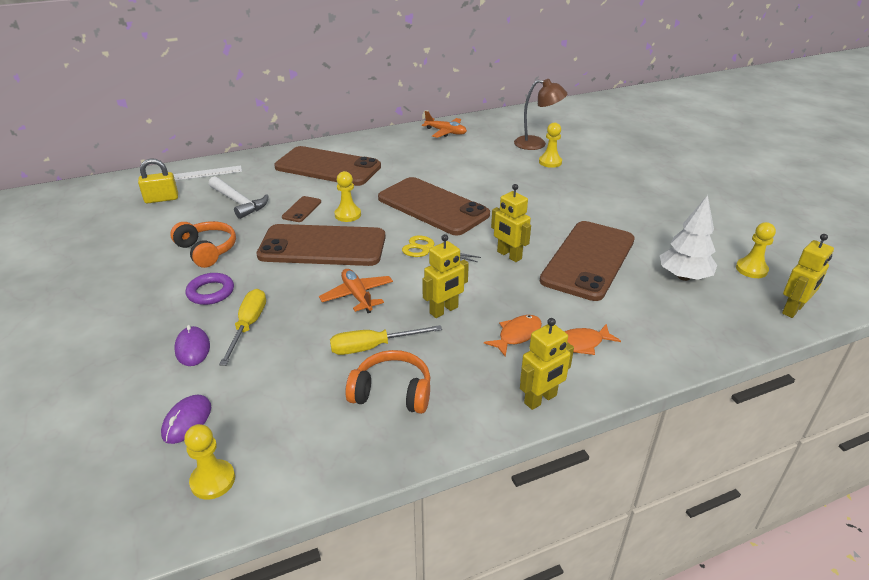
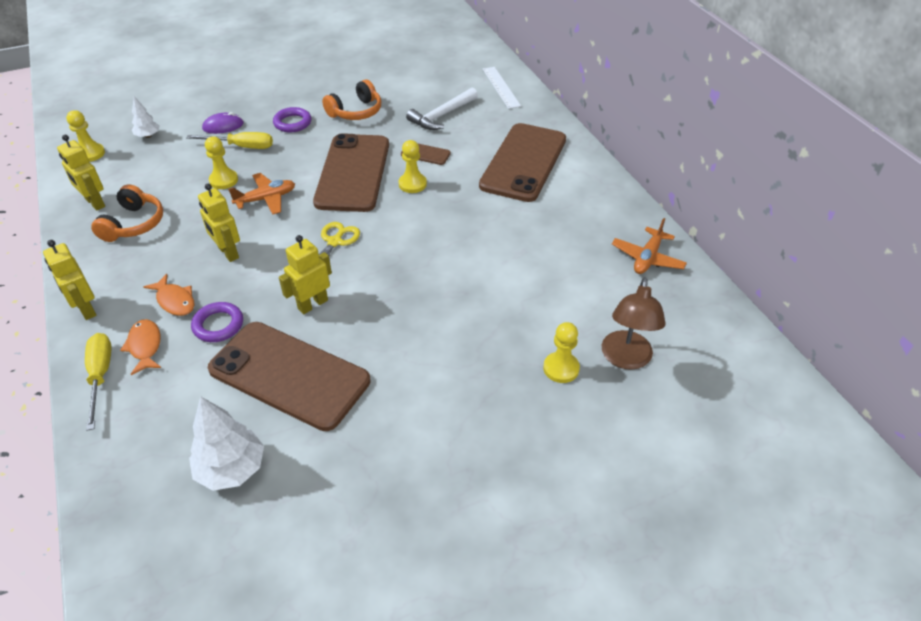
camera: 90 degrees right, 10 degrees up
(161, 199) = (449, 75): yellow padlock -> none
(187, 421) = (148, 136): purple mouse -> white tree
(373, 347) = (192, 211): yellow screwdriver -> yellow screwdriver (100, 376)
(432, 206) = (427, 245): brown phone -> none
(543, 303) = (218, 325): none -> purple ring
(751, 269) = (228, 562): yellow pawn -> yellow pawn (223, 180)
(793, 310) = (127, 581): yellow robot -> yellow robot (94, 203)

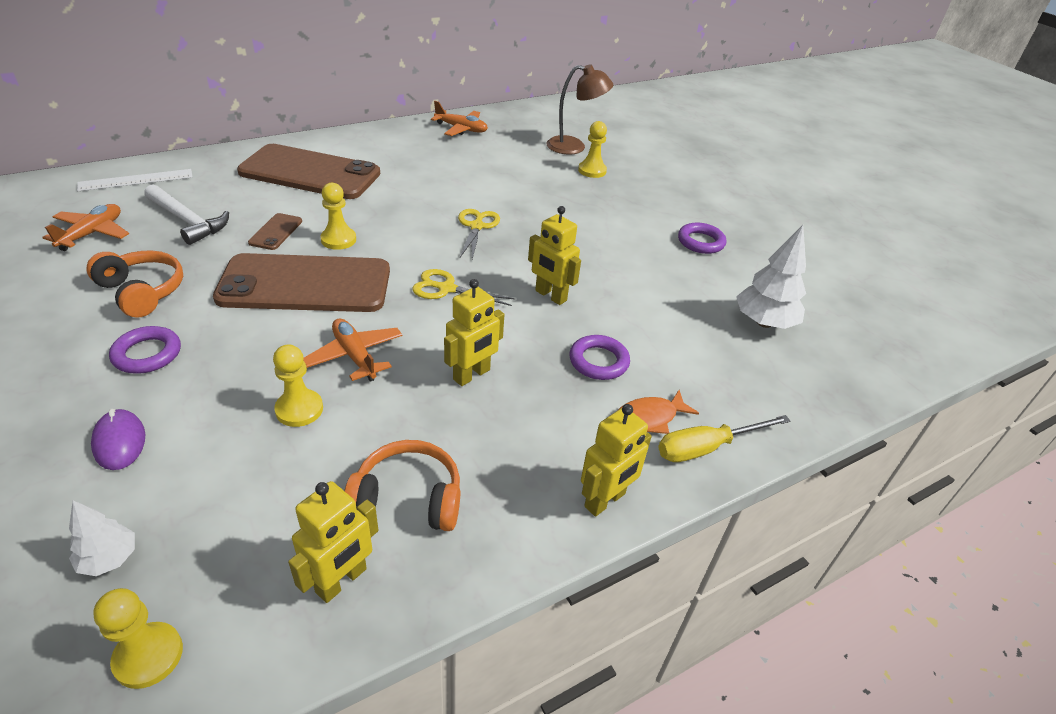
camera: 100 degrees left, 5 degrees down
(175, 301) = (568, 408): orange fish -> none
(242, 147) = (202, 404): yellow screwdriver -> none
(289, 375) = (648, 301): brown phone -> none
(391, 449) = (700, 242): none -> purple ring
(426, 84) = (92, 233): none -> orange plane
(431, 263) = (477, 226): none -> yellow scissors

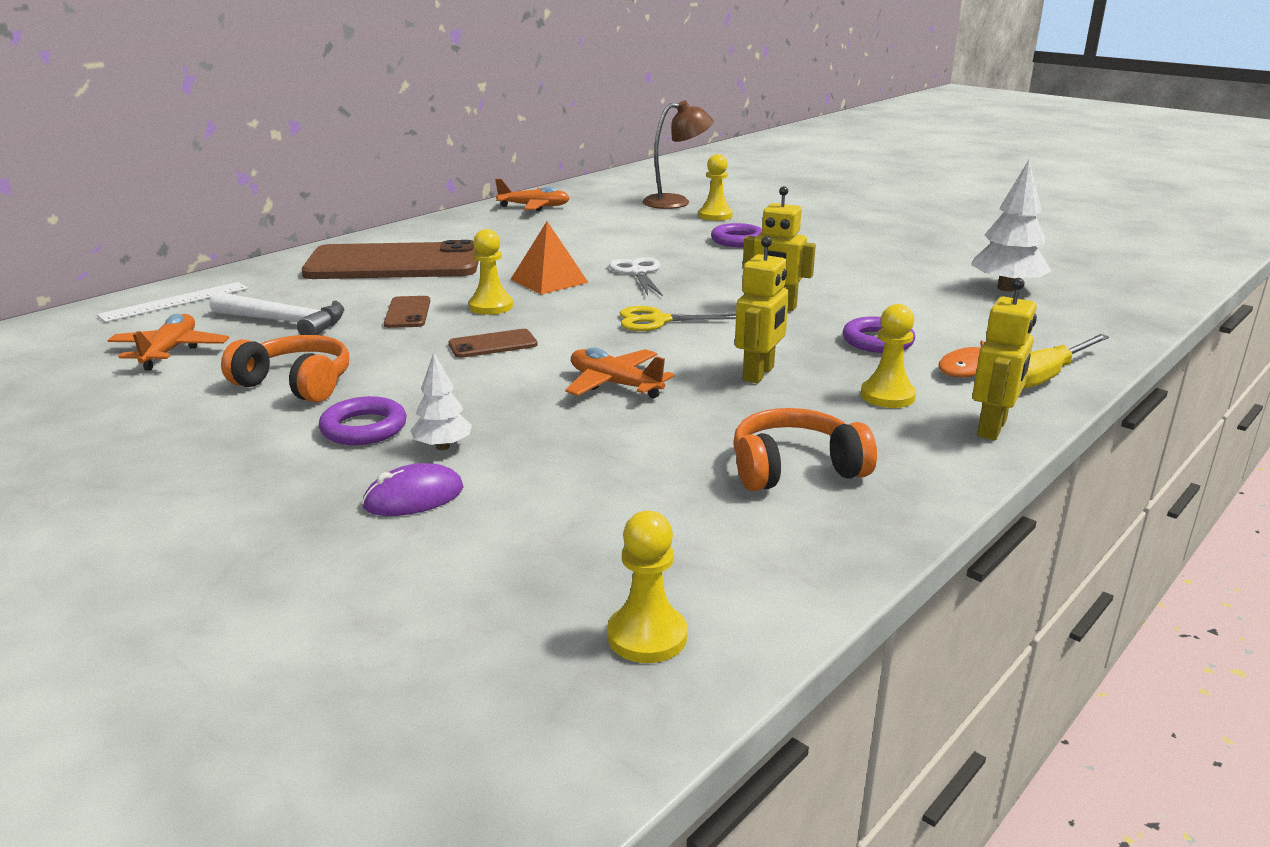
camera: 15 degrees left, 15 degrees down
(109, 559) = (512, 581): white tree -> white tree (443, 446)
(119, 442) = (413, 497): purple mouse -> purple mouse turned 75 degrees counterclockwise
(299, 409) = (599, 433): yellow pawn -> yellow pawn (887, 396)
(305, 284) = (493, 344): brown phone -> brown phone, size x0.41
(341, 581) = (794, 537): yellow robot -> none
(403, 220) = (549, 281): none -> orange pyramid
(477, 226) = (638, 272): yellow scissors -> white scissors
(700, 242) = (884, 246): purple ring -> purple ring (738, 240)

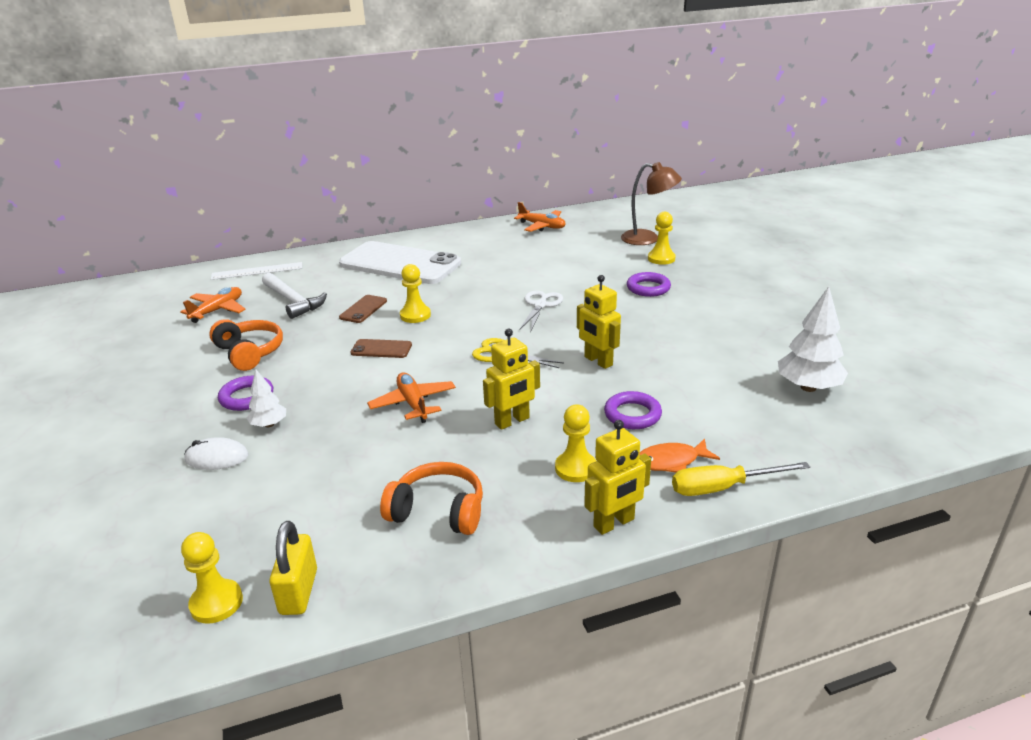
camera: 30 degrees right, 5 degrees up
(394, 264) = (400, 264): brown phone -> white phone
(413, 497) = (217, 457): purple mouse -> white mouse
(549, 281) = (475, 300): orange pyramid -> none
(740, 589) = (298, 591): none -> yellow padlock

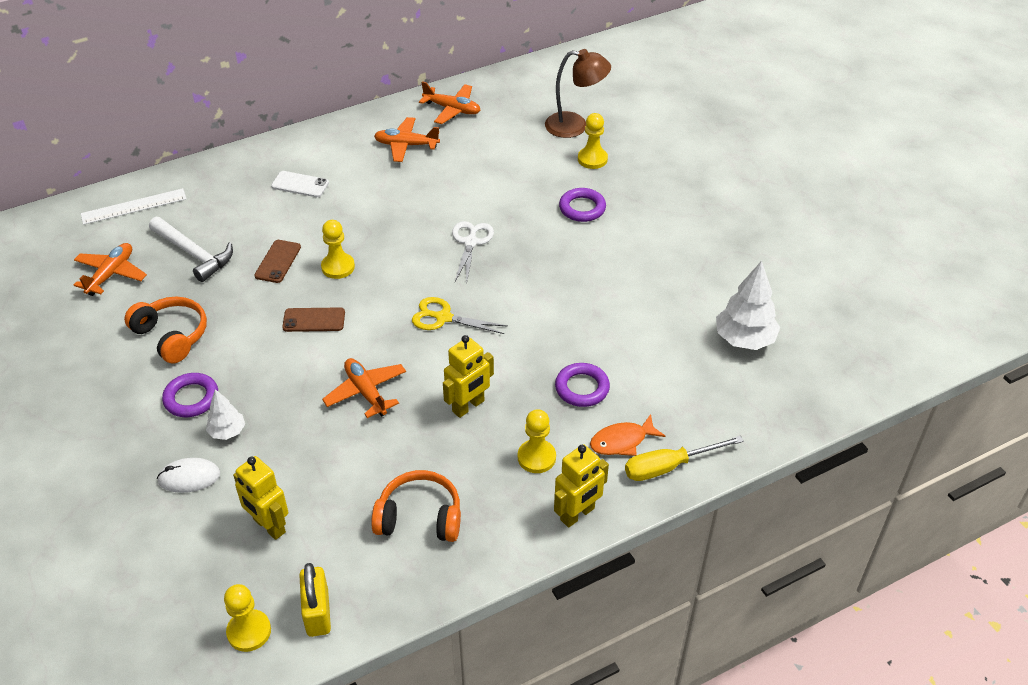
camera: 10 degrees left, 15 degrees up
(400, 264) = (300, 184): white phone -> white phone, size x0.41
(497, 245) = (406, 145): none -> orange plane
(598, 361) = (541, 320): yellow robot -> yellow robot (269, 526)

